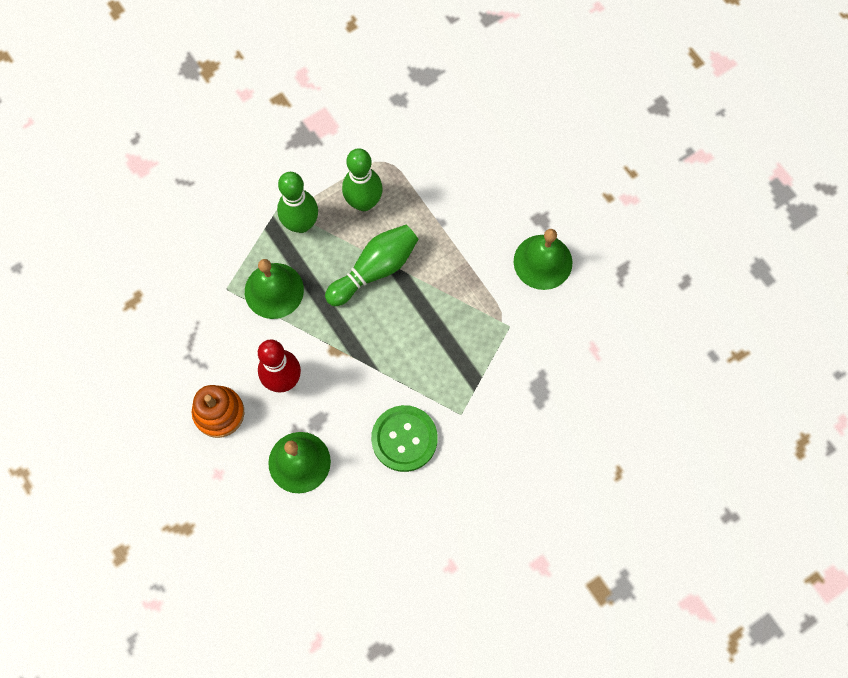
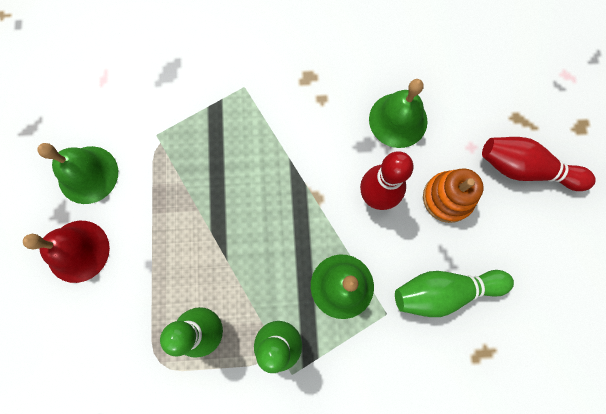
camera: 150 degrees left, 5 degrees up
(158, 479) = (525, 169): none -> red bowling pin
(375, 270) = (238, 252): green bowling pin -> green bowling pin (444, 291)
(404, 439) = (301, 92): green button -> none
(505, 201) = (78, 251): none -> red bell

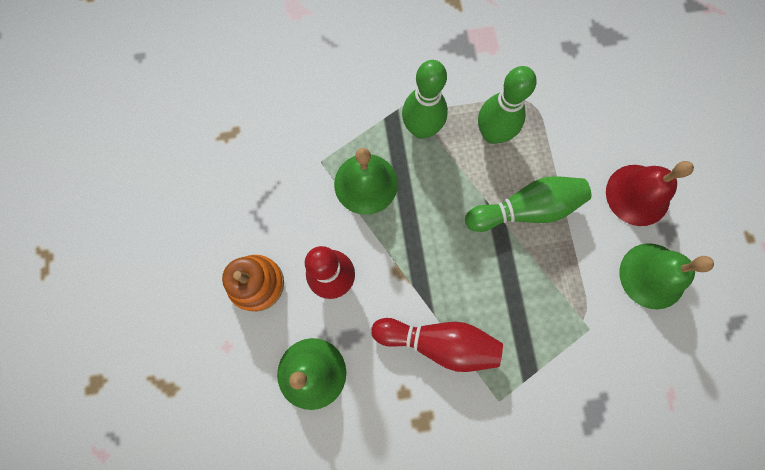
camera: 175 degrees right, 0 degrees up
(444, 291) = (263, 187): green bowling pin -> green bowling pin (525, 209)
(525, 169) = (167, 324): red bowling pin -> red bowling pin (438, 342)

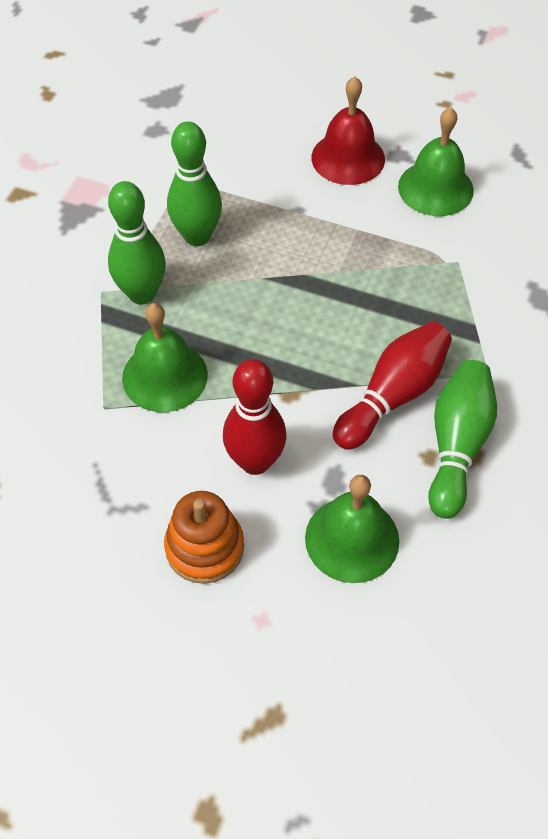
camera: 60 degrees left, 20 degrees down
(525, 209) = (300, 250): green bowling pin -> green bowling pin (457, 446)

